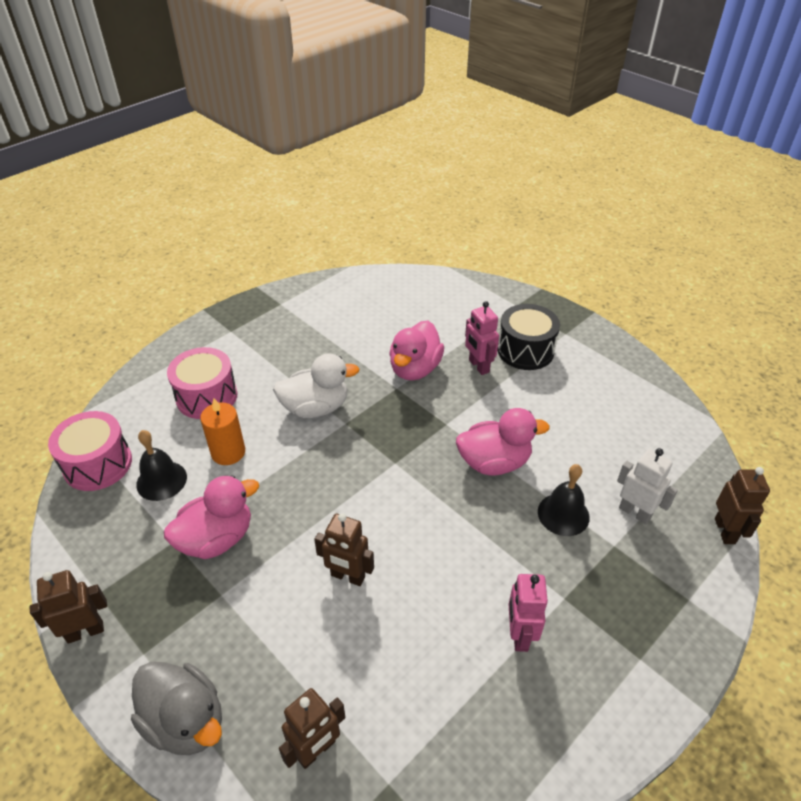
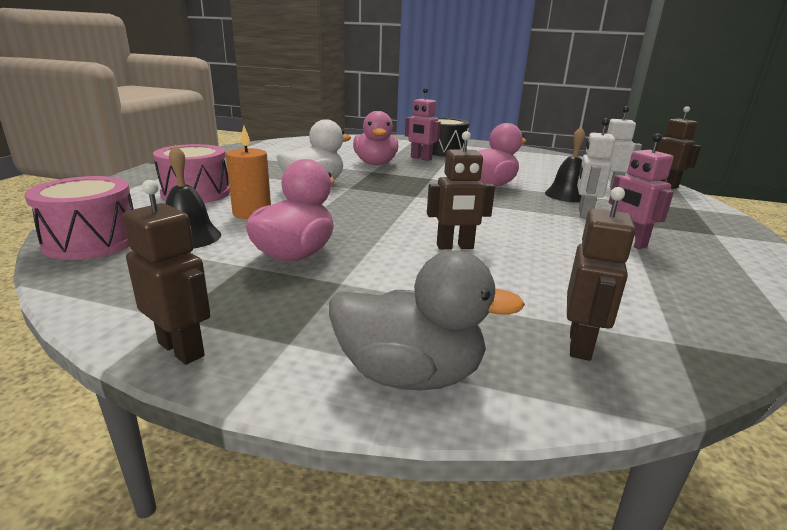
camera: 30 degrees left, 20 degrees down
(85, 631) = (182, 349): brown robot -> brown robot turned 90 degrees clockwise
(536, 562) = (584, 214): none -> white robot

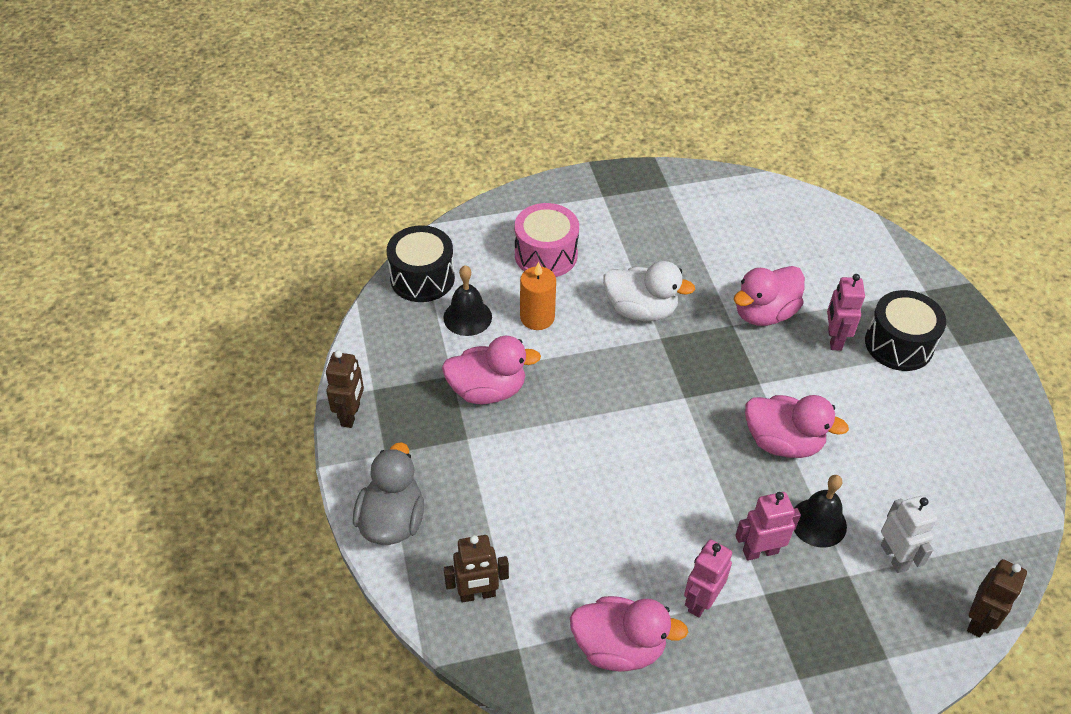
camera: 60 degrees right, 25 degrees up
(92, 241) = (422, 278): pink drum -> black drum
(410, 374) = (392, 520): grey duck -> grey duck turned 150 degrees counterclockwise
(455, 247) = (580, 476): brown robot -> none
(584, 214) = (760, 551): white robot -> pink robot
(678, 286) = (619, 647): none -> pink duck

